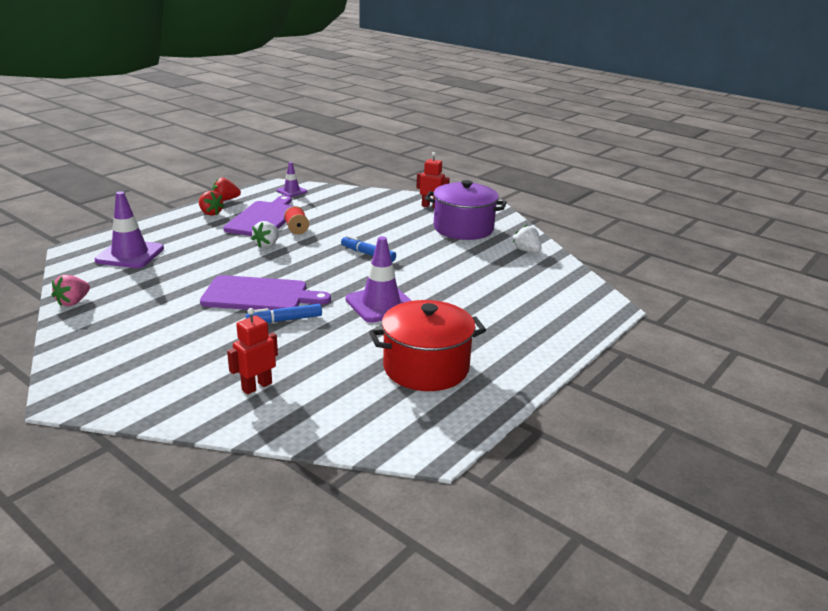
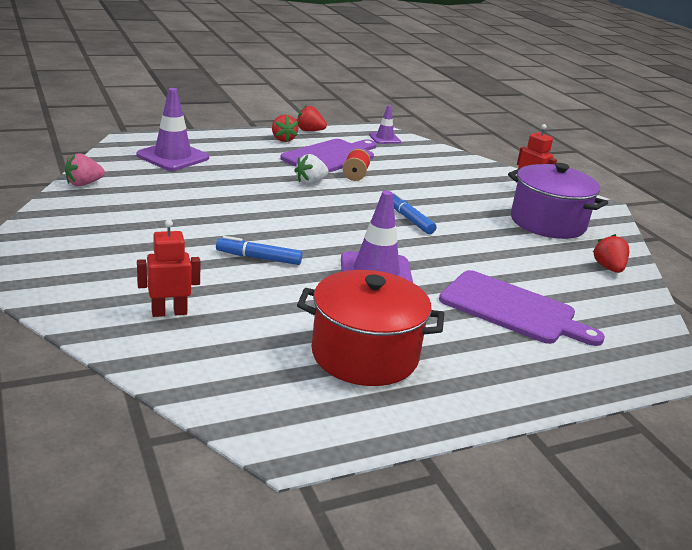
camera: 25 degrees right, 0 degrees up
(259, 295) = (257, 227): purple cutting board -> purple cutting board (512, 309)
(527, 251) = (608, 268): white strawberry -> red strawberry

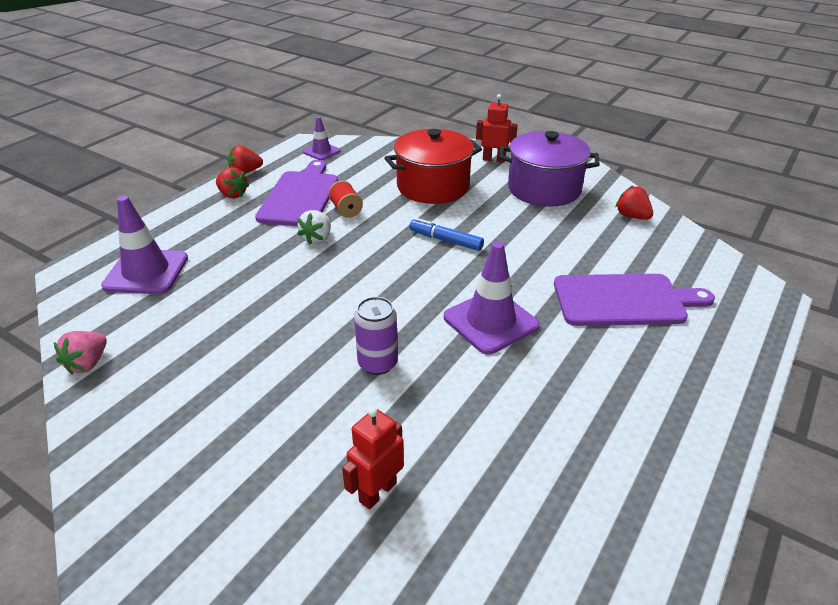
camera: 30 degrees left, 10 degrees up
(259, 258) = (377, 363): blue marker -> purple can
(365, 355) = (588, 427): red pot -> red pot (433, 186)

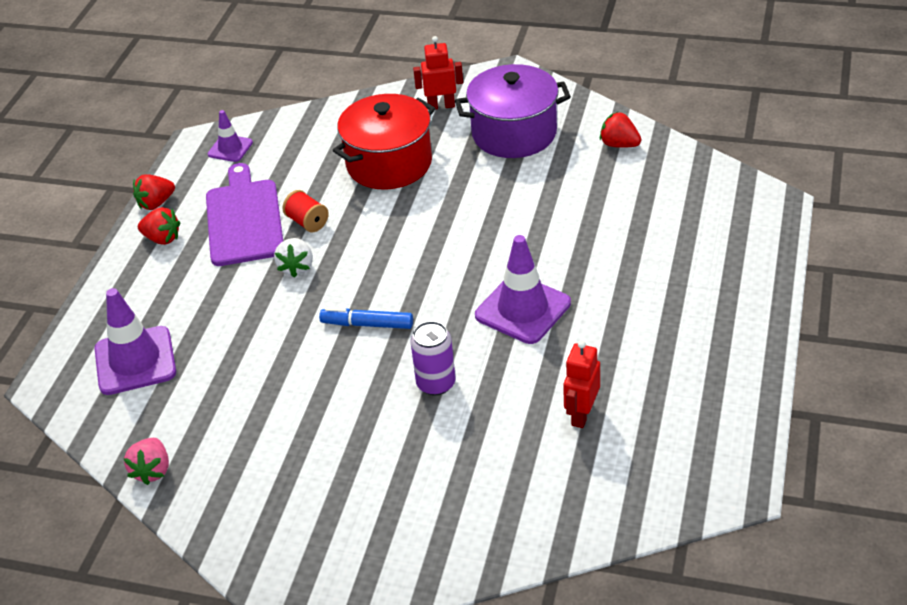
camera: 15 degrees left, 5 degrees up
(377, 492) = (494, 492): red robot -> red robot (581, 414)
(445, 240) = (436, 230): blue marker -> blue marker (367, 324)
(624, 300) = (641, 249): purple cutting board -> none

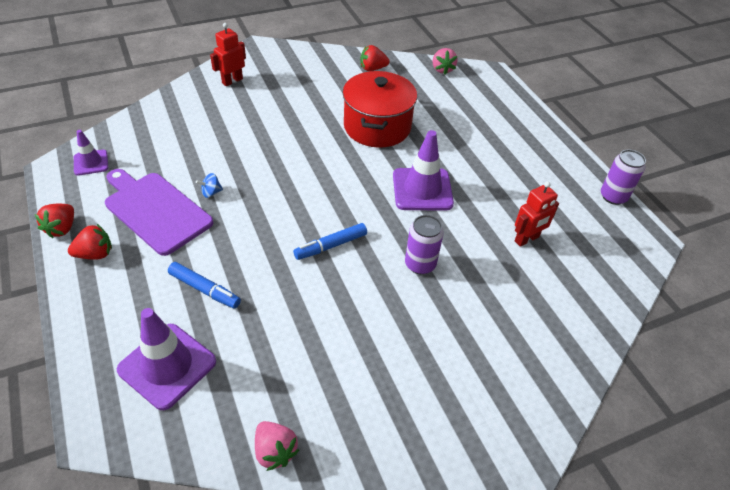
camera: 45 degrees left, 5 degrees up
(219, 312) = (204, 289): none -> blue marker
(296, 267) = (235, 228): white strawberry -> none
(307, 222) = (211, 192): red spool -> blue spinning top
(389, 163) = (233, 130): red pot -> red pot (377, 127)
(514, 133) = (300, 82): purple pot -> none
(581, 414) = (527, 239): red robot -> red robot turned 105 degrees counterclockwise
(710, 176) = (442, 69): none -> pink strawberry
(752, 419) = (613, 196): none -> purple can

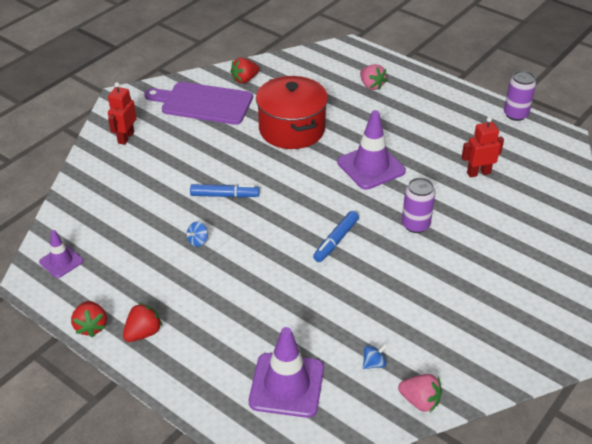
camera: 25 degrees left, 5 degrees down
(155, 210) = (162, 276): purple cutting board -> purple cutting board (203, 103)
(204, 289) = (264, 318): blue marker -> blue marker (224, 195)
(264, 386) = (374, 363): none -> blue spinning top
(442, 69) = (305, 58): pink strawberry -> pink strawberry (371, 86)
(527, 239) = (478, 173): red robot -> red robot turned 135 degrees counterclockwise

